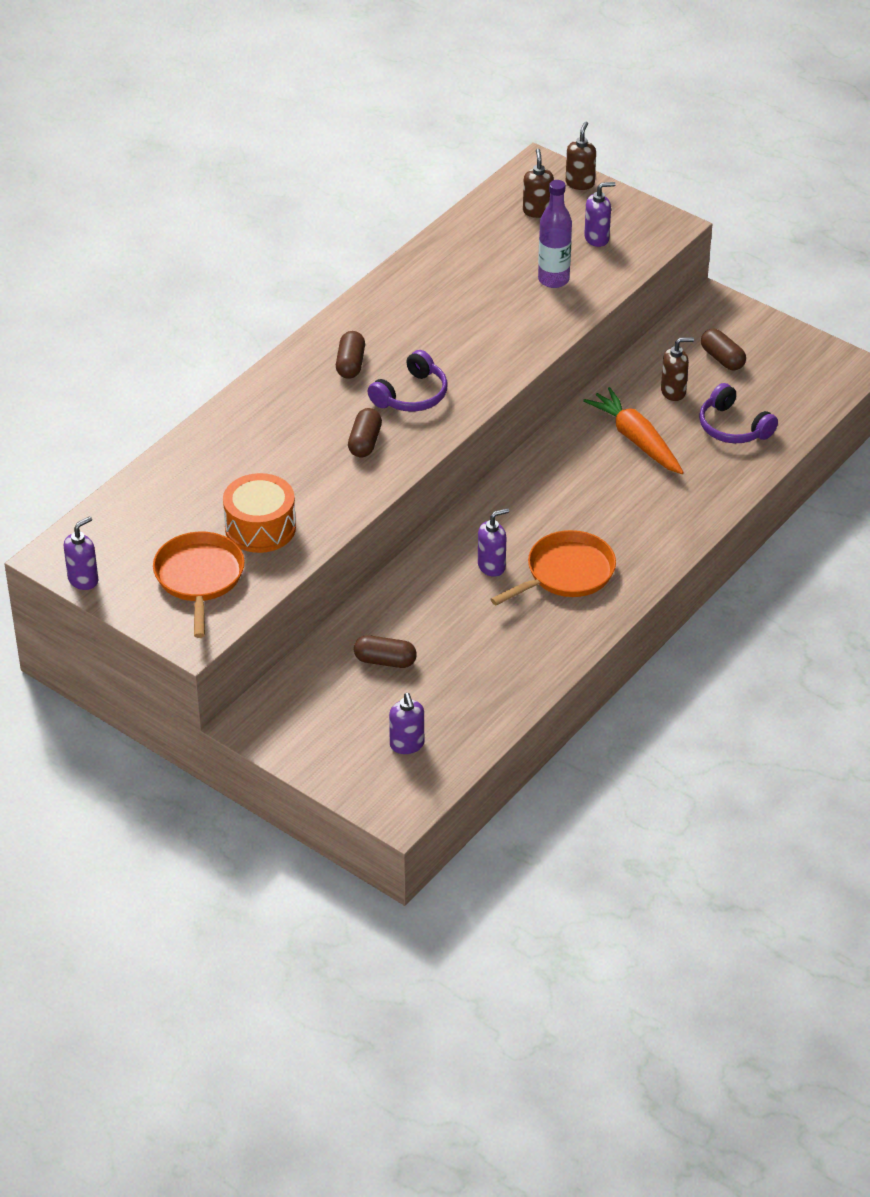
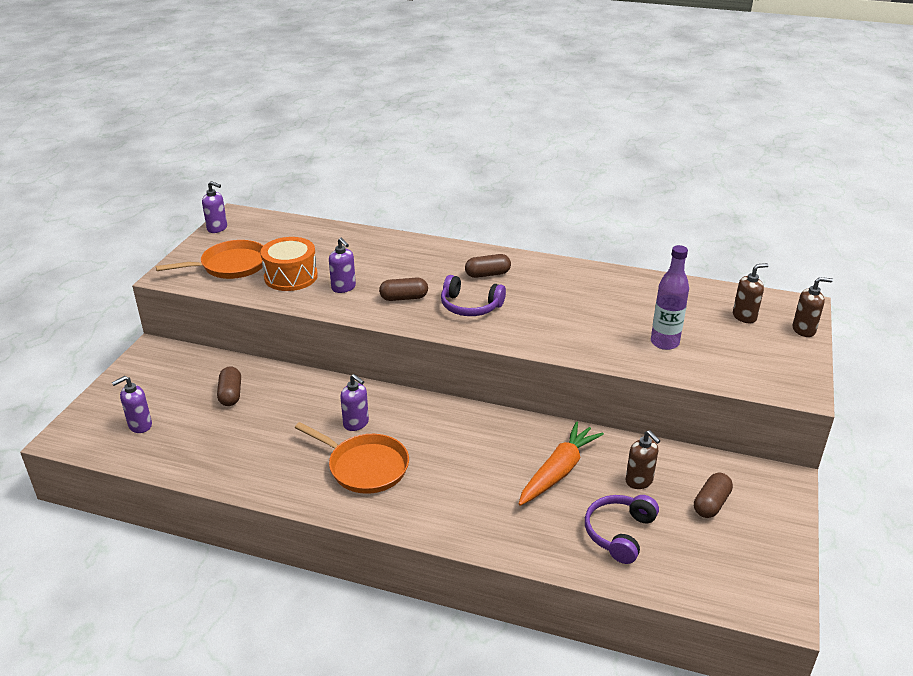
camera: 70 degrees right, 10 degrees down
(597, 238) = (741, 354): purple soap dispenser -> purple soap dispenser (343, 288)

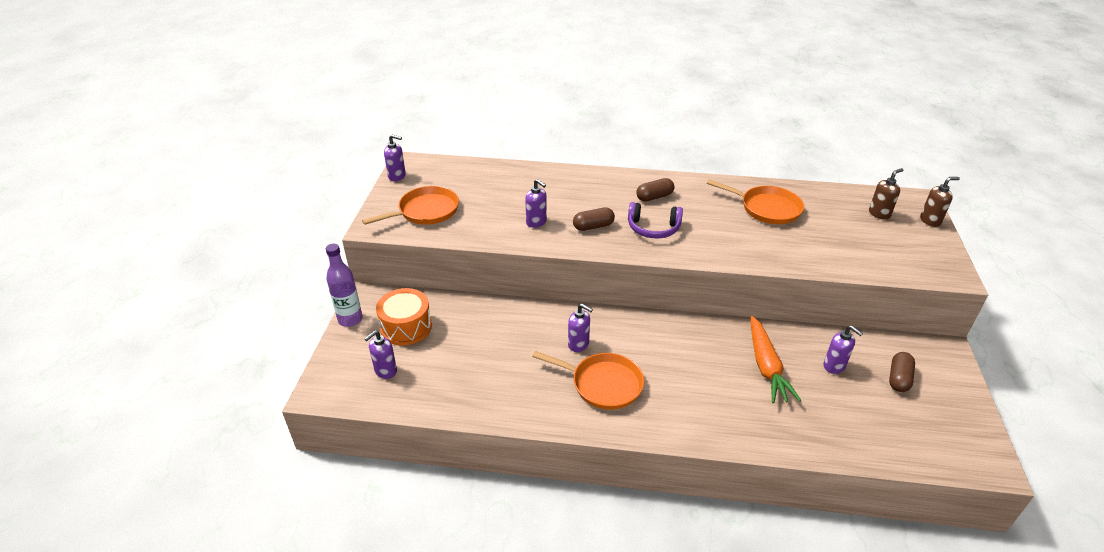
camera: 10 degrees left, 5 degrees up
(230, 394) = (456, 330): brown capsule -> none
(291, 276) = (484, 216): orange drum -> orange drum (406, 327)
(558, 471) = (766, 366): orange carrot -> orange carrot turned 150 degrees clockwise
(612, 298) = (766, 208): none -> orange pan
(619, 533) = (838, 415): purple headphones -> none
(639, 481) = (834, 366): brown soap dispenser -> purple soap dispenser
(664, 343) = (827, 244): purple bottle -> purple bottle (350, 319)

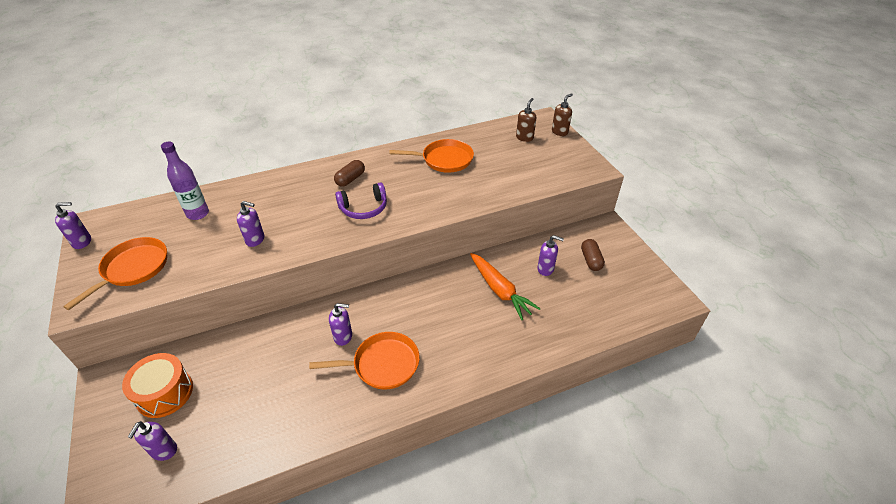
camera: 30 degrees left, 5 degrees up
(350, 319) = (96, 412): purple bottle -> purple bottle (198, 214)
(593, 226) = (311, 225): brown capsule -> none

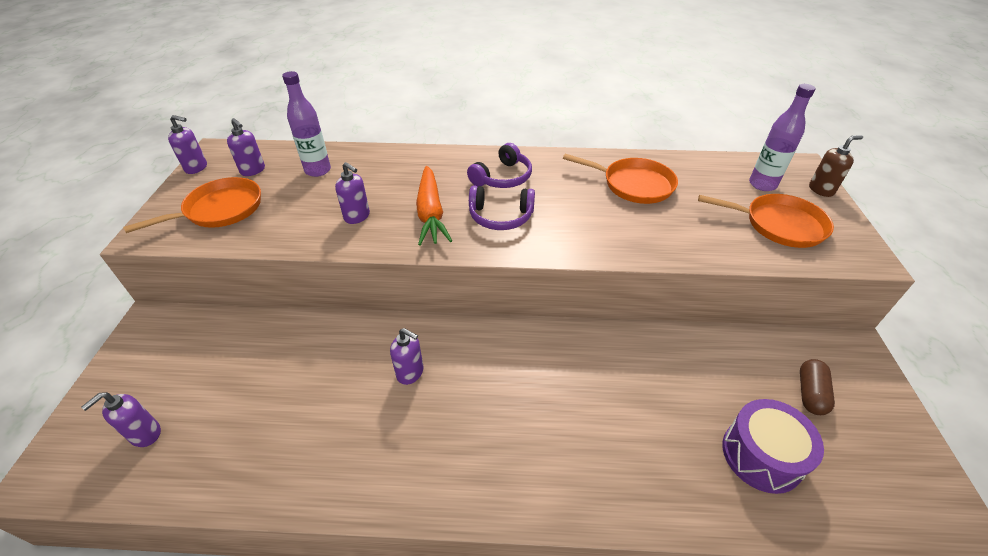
camera: 25 degrees right, 0 degrees up
(164, 393) = (189, 363): orange drum -> none
(350, 179) = (502, 177): brown capsule -> purple headphones
(382, 364) = (438, 432): orange pan -> orange pan (779, 225)
(500, 290) = (646, 388): orange carrot -> orange carrot (430, 213)
(524, 138) = (762, 184): brown soap dispenser -> purple bottle
(545, 269) = (729, 381): purple soap dispenser -> purple soap dispenser (253, 170)
(576, 304) = (761, 455): none -> purple drum

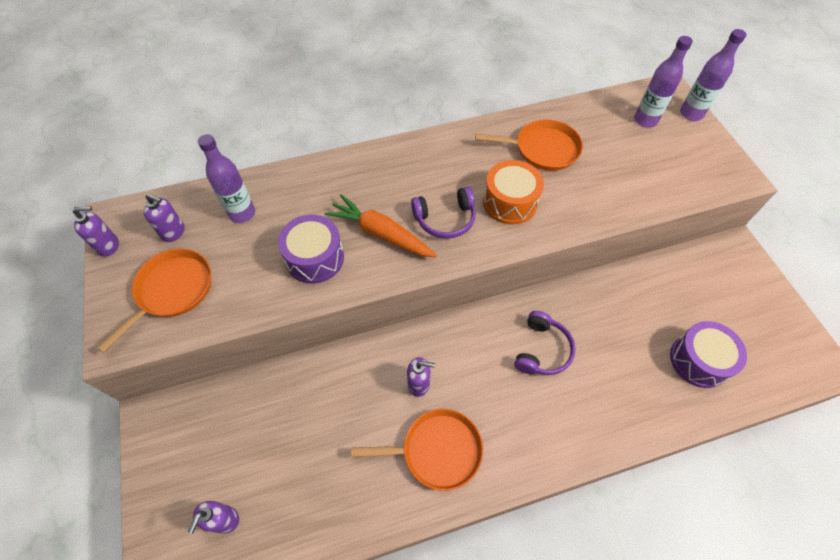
camera: 20 degrees left, 15 degrees up
(357, 216) = (315, 258): purple soap dispenser -> purple drum
(430, 213) = (381, 233): orange carrot -> orange carrot turned 150 degrees clockwise
(502, 177) = (425, 172): purple headphones -> purple headphones (542, 350)
(575, 218) = (509, 202): none -> orange drum
(779, 225) = (670, 162): orange pan -> orange pan (437, 450)
(810, 393) = (716, 298): brown capsule -> none
(821, 190) = (691, 114): brown soap dispenser -> purple bottle

